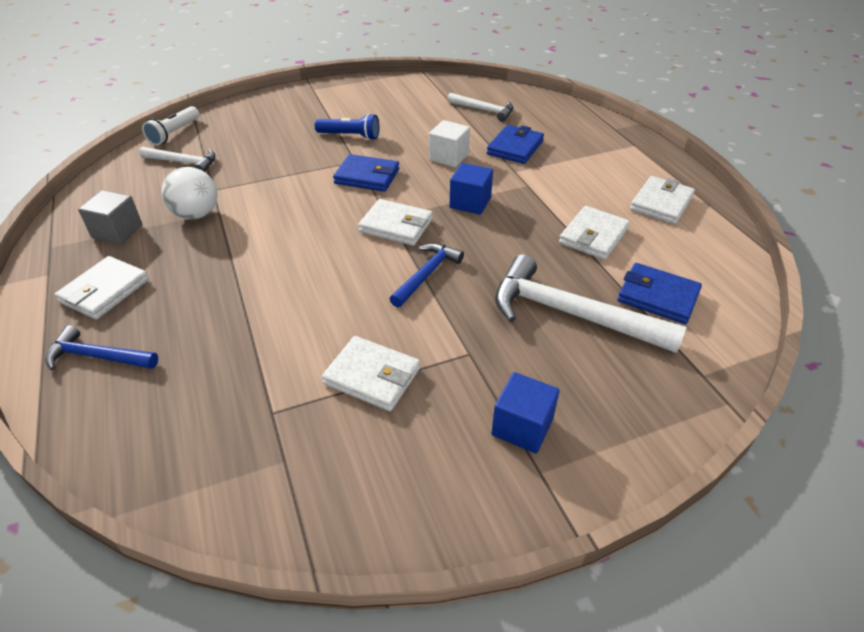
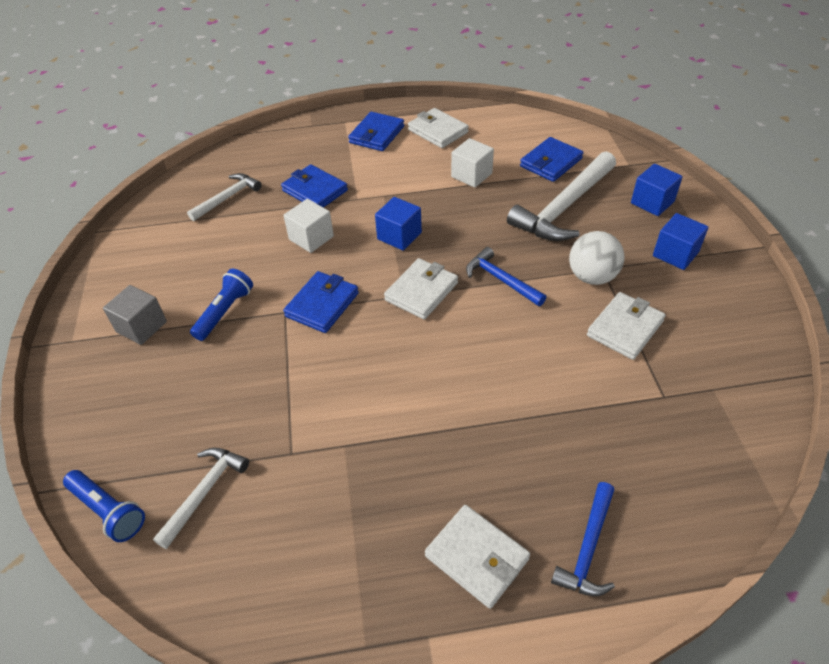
camera: 75 degrees left, 5 degrees up
(117, 231) = (353, 560): grey cube -> grey cube (141, 327)
(174, 133) = (108, 511): white flashlight -> blue flashlight
(196, 214) = (343, 469): white ball -> white ball (592, 277)
(593, 236) = (471, 175): white wallet -> white cube
(625, 166) = (376, 135): none -> blue wallet
(626, 401) = (652, 202): none -> blue cube

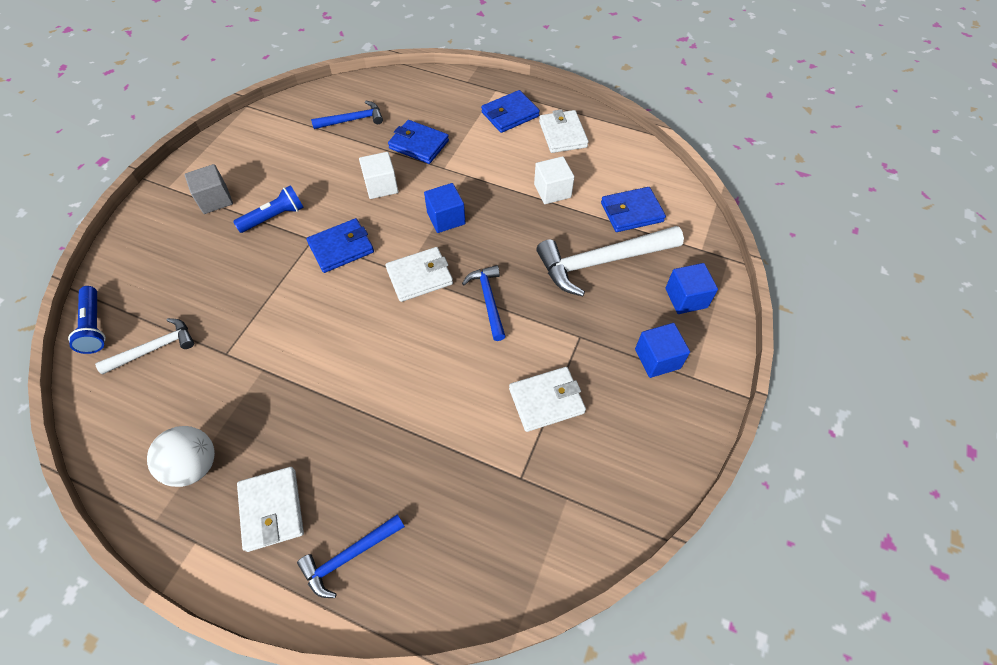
camera: 30 degrees right, 10 degrees up
(228, 198) = (353, 120): white hammer -> blue hammer
(315, 190) = (419, 144): blue wallet -> blue wallet turned 45 degrees counterclockwise
(592, 277) = (564, 339): white ball -> white ball (194, 465)

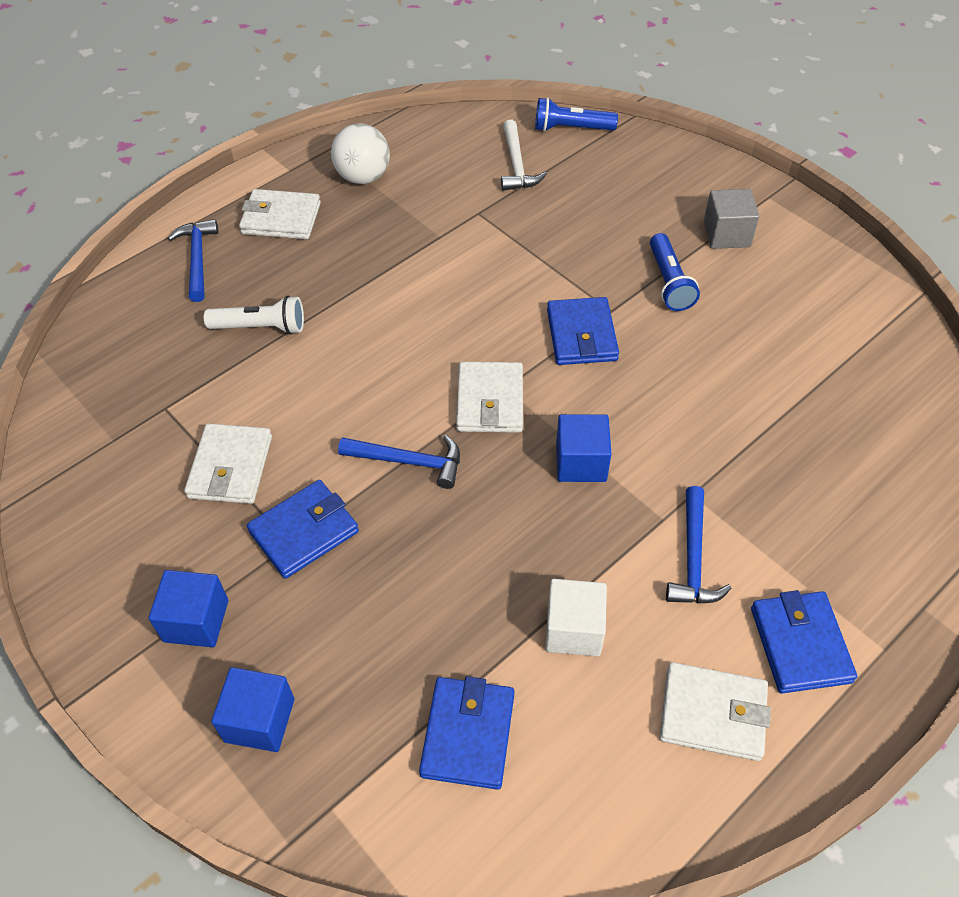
camera: 115 degrees right, 5 degrees down
(353, 120) = (851, 408): blue hammer -> blue hammer (693, 558)
(381, 186) = (682, 405): white cube -> none
(411, 452) = (261, 327): none -> white flashlight
(419, 144) = (761, 477): blue wallet -> blue wallet (304, 532)
(601, 261) = (393, 632): white hammer -> none

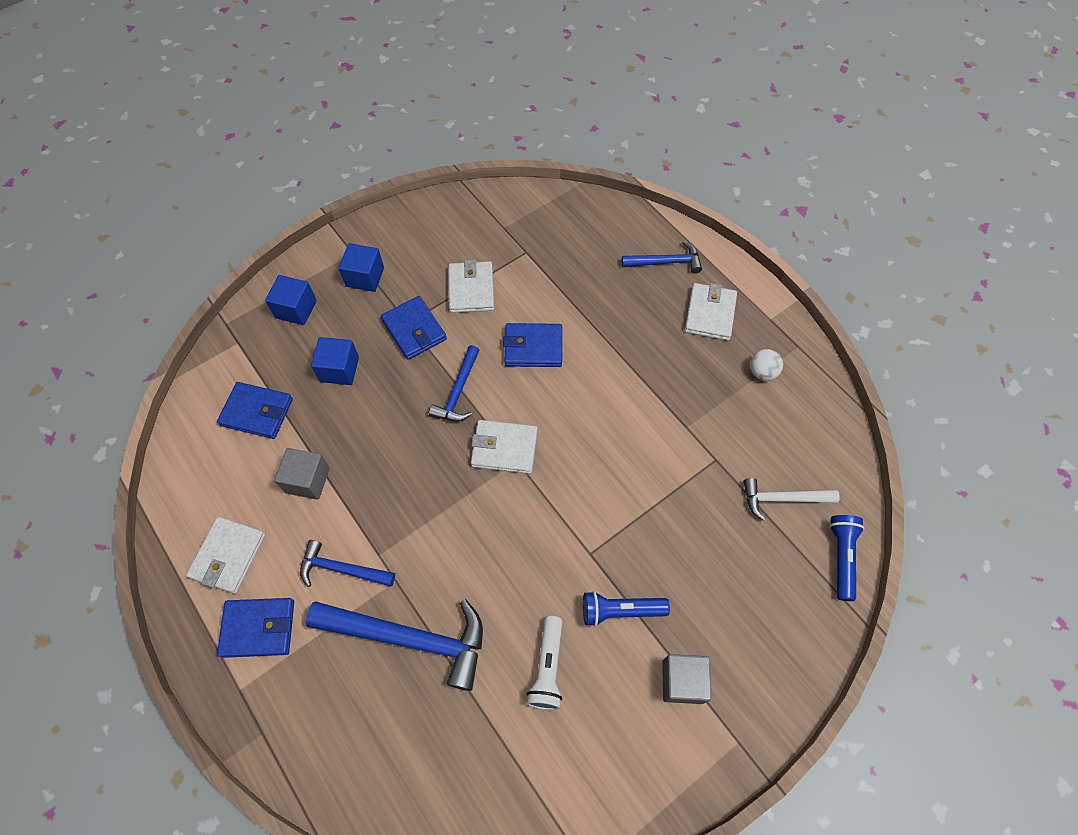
camera: 95 degrees right, 10 degrees up
(230, 467) = (471, 289): white wallet -> white wallet turned 75 degrees clockwise
(261, 327) = (593, 303): white flashlight -> white flashlight (547, 667)
(363, 177) = (762, 372): white ball -> white ball, size x0.63
(573, 629) = (308, 480): white cube -> grey cube
(581, 335) = (564, 525): blue wallet -> blue wallet (533, 347)
(581, 462) = (438, 505): blue cube -> blue cube (339, 369)
(758, 467) = (410, 638): none -> blue hammer

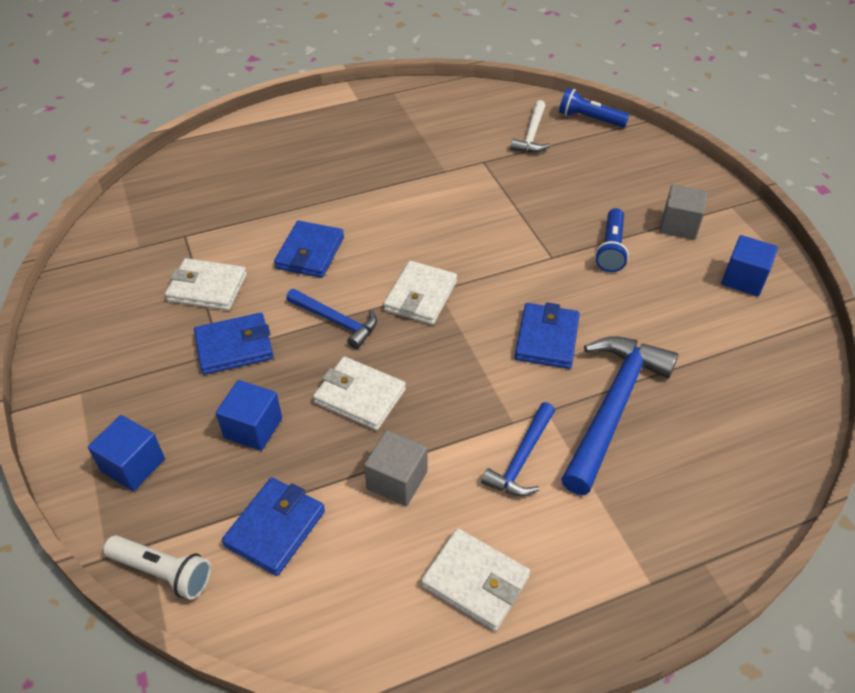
camera: 75 degrees left, 15 degrees down
(258, 628) = (578, 554): blue wallet -> blue wallet (547, 339)
(365, 277) = (127, 383): blue cube -> blue cube (743, 279)
(547, 667) = (657, 307): white flashlight -> white flashlight (163, 572)
(666, 262) = (261, 143): blue hammer -> none
(710, 314) = (334, 131): white wallet -> white wallet (360, 396)
(762, 372) = (409, 116): white ball -> none

